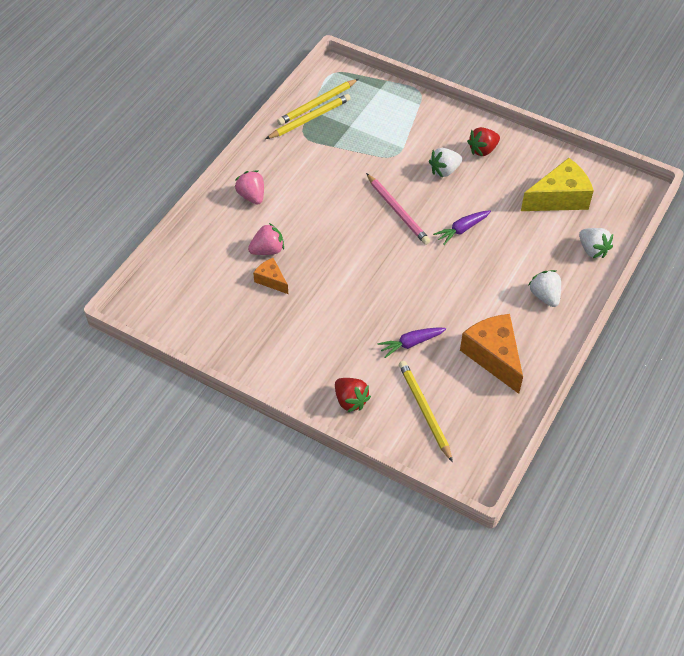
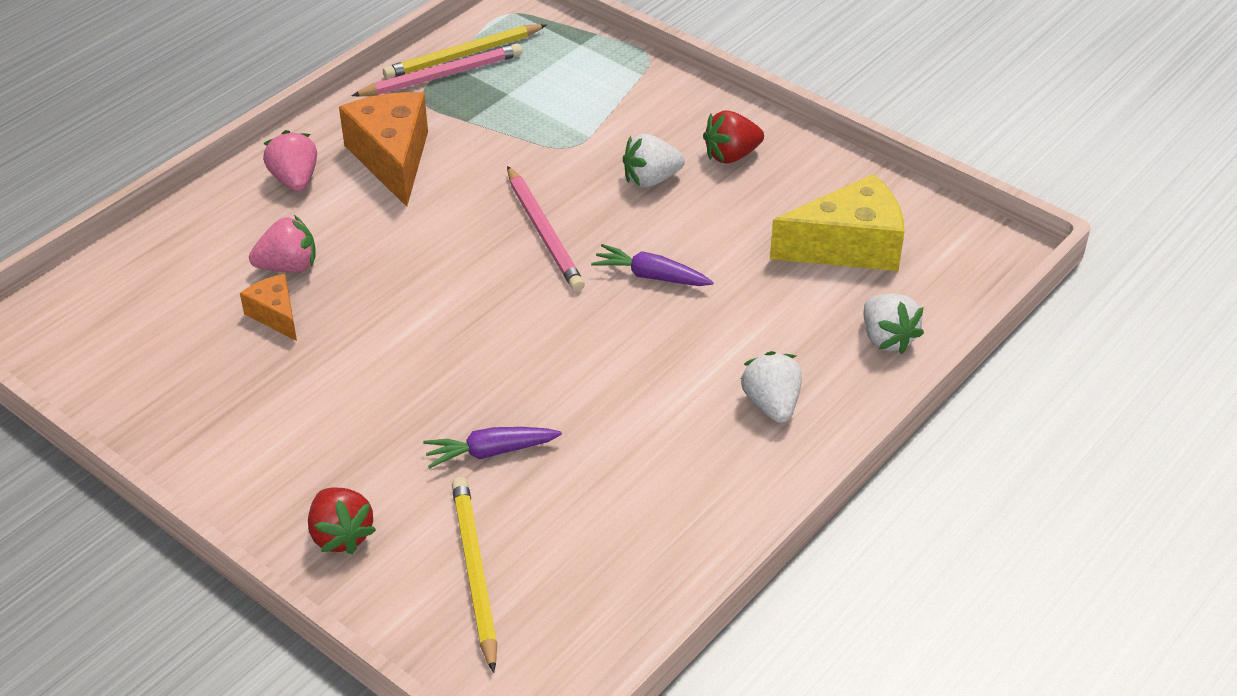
camera: 10 degrees right, 10 degrees down
(309, 119) = (441, 76): yellow pencil -> pink pencil
(462, 229) = (651, 276): purple carrot -> purple carrot turned 45 degrees clockwise
(493, 356) = (640, 495): orange cheese -> orange cheese (392, 158)

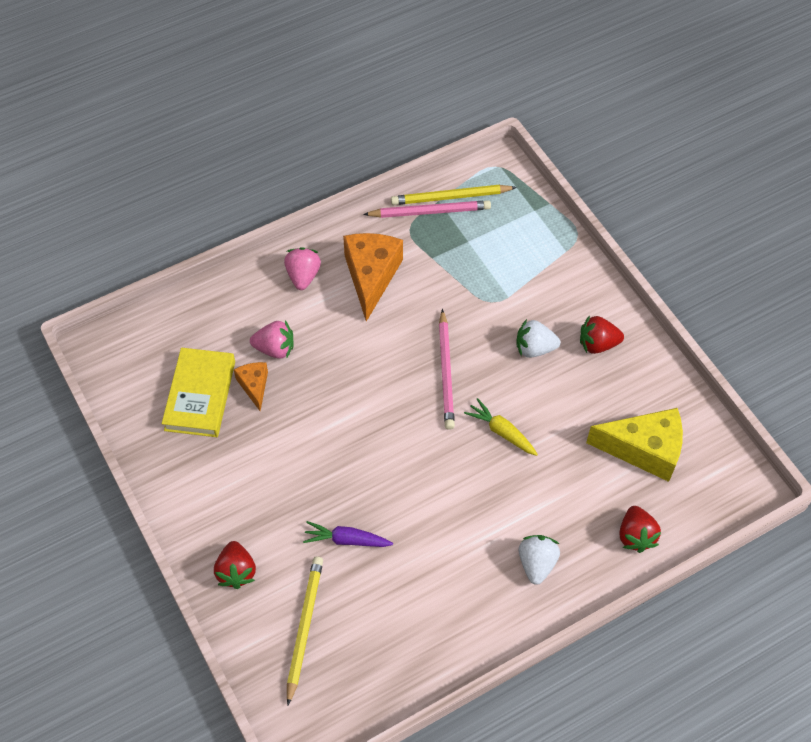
camera: 20 degrees right, 15 degrees up
(198, 346) = (200, 395): none -> yellow book
(651, 276) = (501, 431): purple carrot -> yellow carrot
(887, 338) = (635, 536): white strawberry -> red strawberry

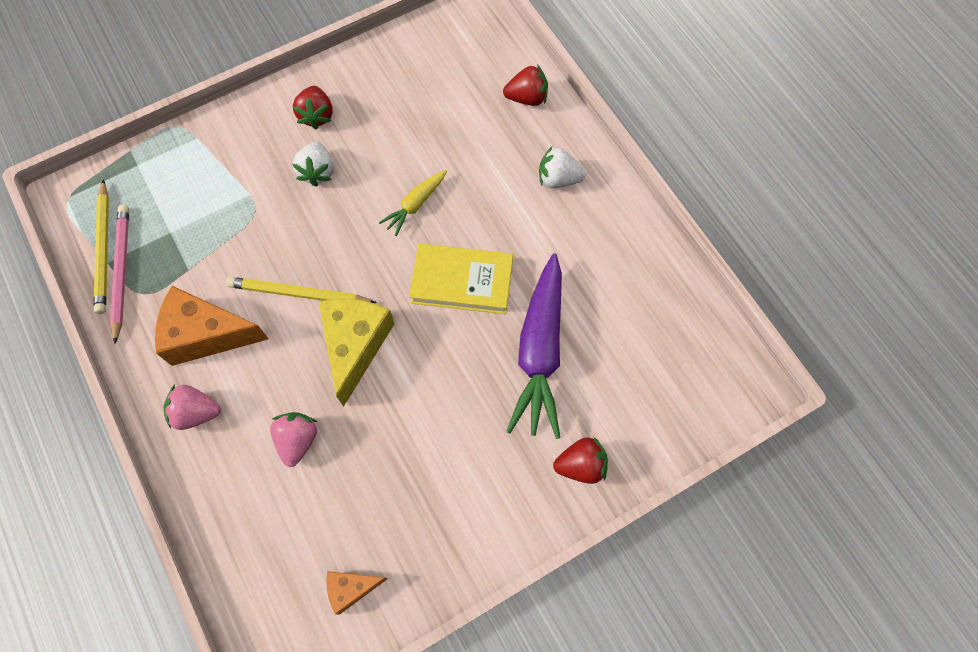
camera: 90 degrees left, 10 degrees up
(200, 395) = (357, 526): yellow book -> yellow book (462, 282)
(254, 386) = (348, 461): orange cheese -> orange cheese (351, 588)
(304, 628) = (638, 390): yellow pencil -> yellow pencil (299, 293)
(346, 540) = (539, 352): purple carrot -> purple carrot, size x2.03
(446, 372) = (341, 256): pink pencil -> none
(644, 450) = (438, 85): yellow cheese -> yellow cheese (355, 345)

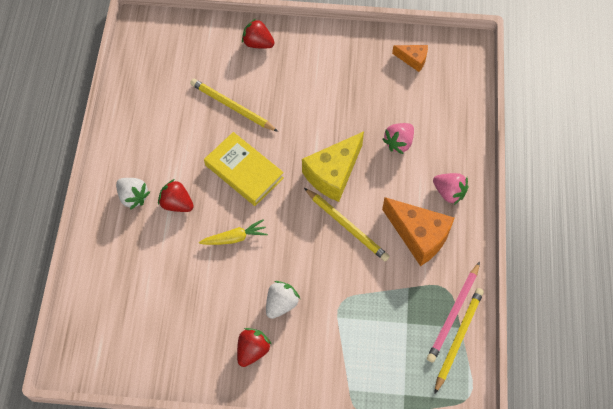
camera: 145 degrees left, 5 degrees down
(527, 98) = (101, 267): red strawberry -> red strawberry (177, 204)
(539, 352) = (232, 106): purple carrot -> yellow pencil

